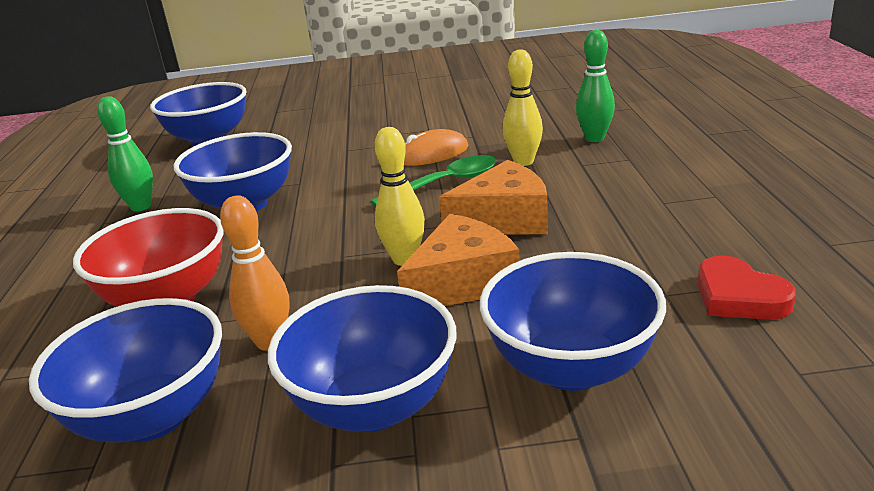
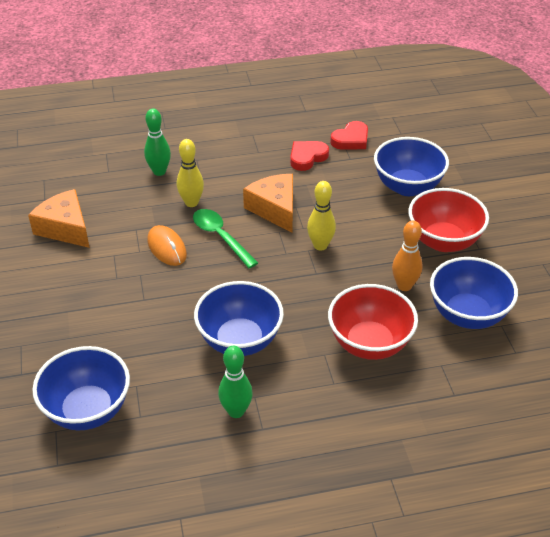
camera: 100 degrees left, 15 degrees up
(374, 406) = (443, 241): blue bowl -> red bowl
(463, 283) = (344, 221): orange cheese -> orange cheese (65, 228)
(657, 246) = (307, 157): none -> red heart

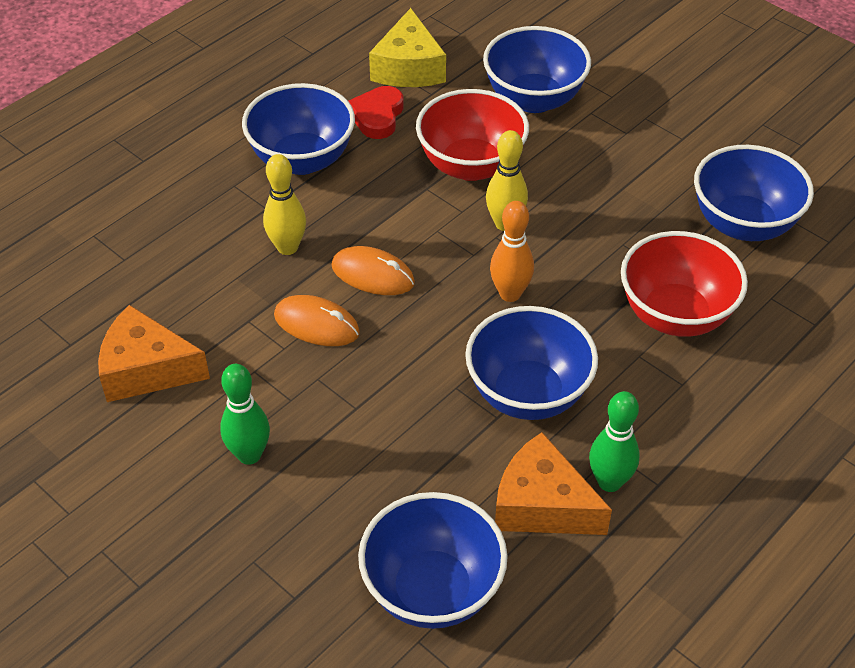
camera: 35 degrees left, 5 degrees up
(159, 171) = (199, 225): green bowling pin -> green bowling pin (249, 455)
(221, 237) = (373, 274): green spoon -> orange mouse
(244, 162) = (302, 159): none -> blue bowl
(275, 209) = (404, 204): orange cheese -> orange cheese (542, 505)
(351, 139) = (408, 68): red heart -> yellow cheese
(404, 286) = (646, 225): orange bowling pin -> orange bowling pin (510, 294)
(443, 241) = (637, 148): red bowl -> red bowl (471, 165)

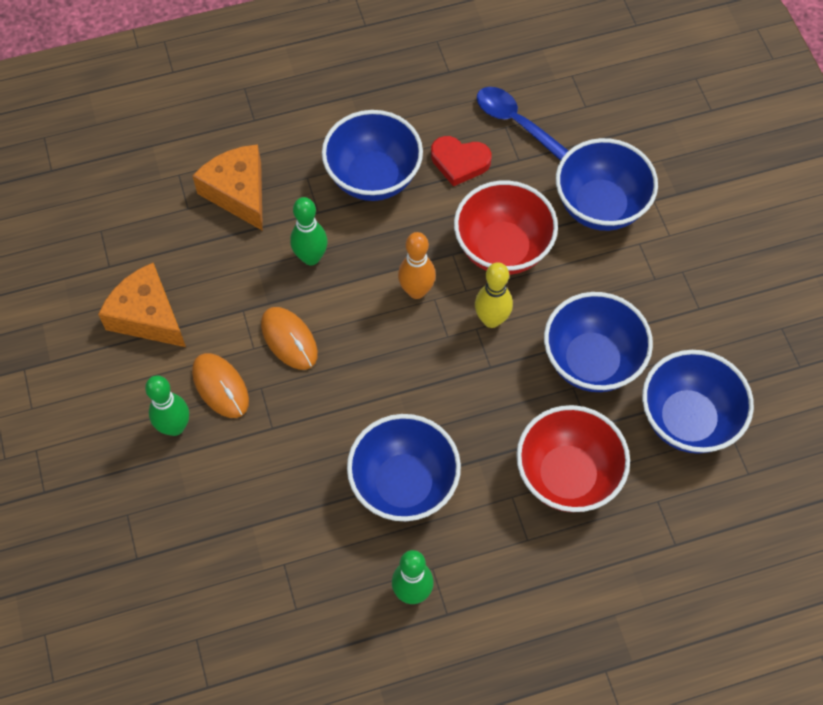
camera: 30 degrees right, 15 degrees up
(287, 247) = (311, 257): yellow bowling pin -> green bowling pin
(373, 274) = (358, 315): orange mouse -> orange mouse (220, 386)
(377, 116) = (459, 162): red heart -> red heart turned 120 degrees counterclockwise
(408, 68) = (517, 124): yellow cheese -> blue spoon
(432, 590) = (230, 606): blue bowl -> blue bowl (591, 361)
(510, 294) = (451, 388): orange bowling pin -> orange bowling pin (416, 291)
(542, 505) = (350, 583): orange cheese -> orange cheese (238, 193)

